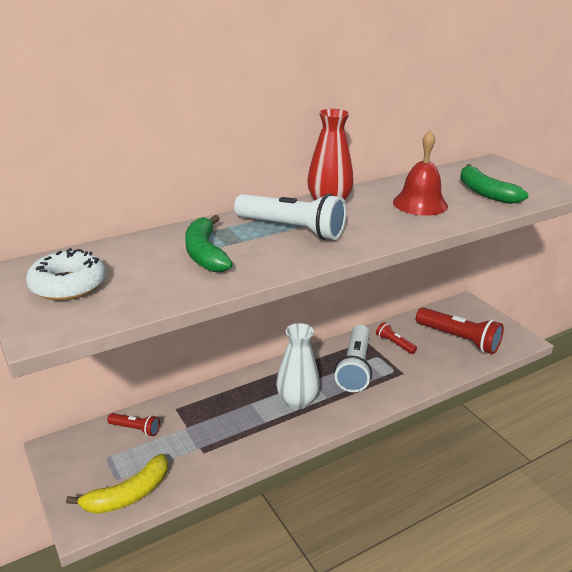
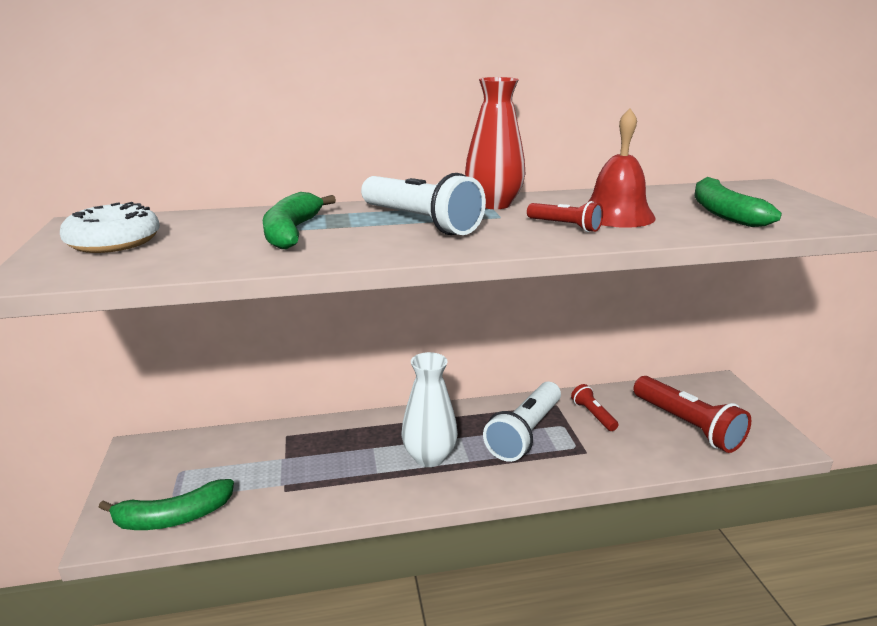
camera: 20 degrees right, 5 degrees down
(128, 494) = (173, 517): yellow banana -> green banana
(135, 429) = (229, 448): red flashlight -> red flashlight (565, 226)

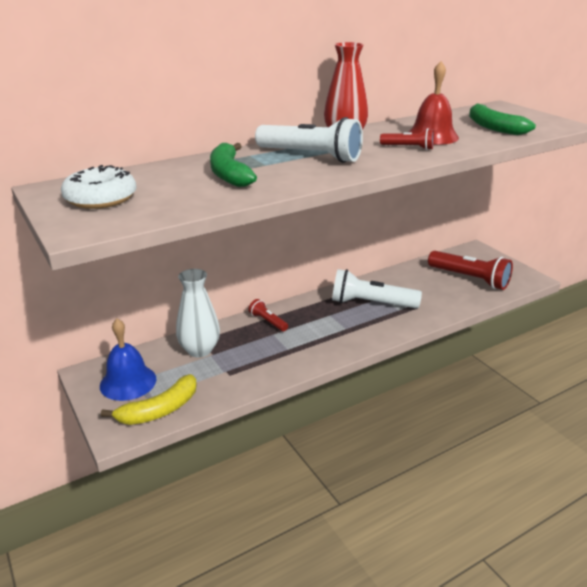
camera: 20 degrees left, 5 degrees up
(168, 471) = (128, 382): none -> blue bell
(173, 517) = (159, 410): green banana -> yellow banana
(429, 457) = (317, 332): white vase -> white vase (199, 350)
(525, 433) = (371, 303): white flashlight -> white flashlight turned 90 degrees clockwise
(593, 415) = (408, 283): red flashlight -> red flashlight (268, 322)

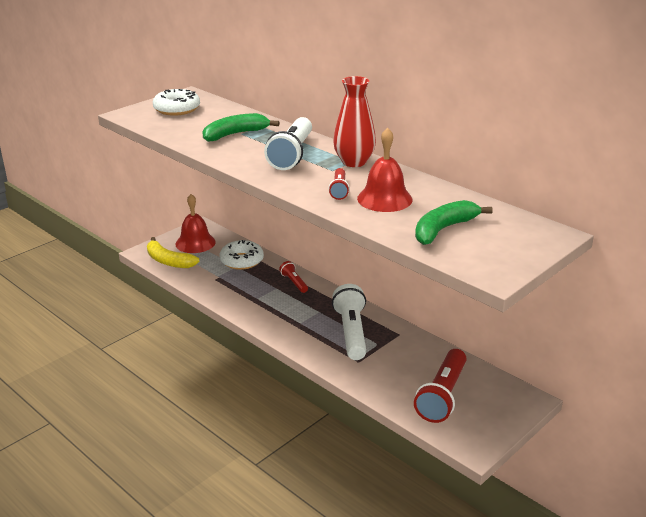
camera: 75 degrees right, 0 degrees up
(128, 382) = (195, 243): blue bell -> red bell
(199, 350) = (242, 261): white vase -> white donut
(268, 322) = (294, 282): red flashlight -> red flashlight turned 60 degrees counterclockwise

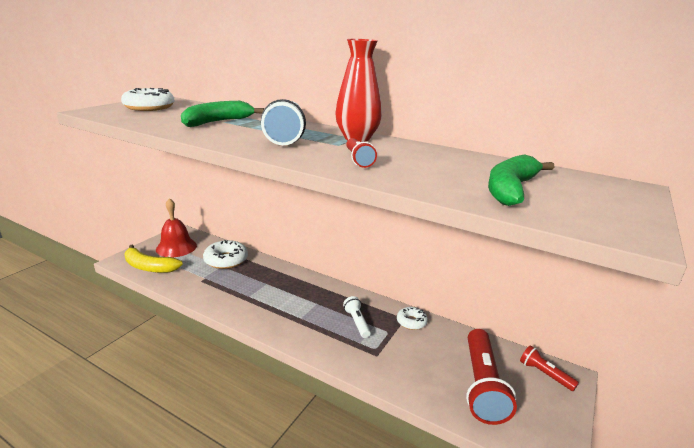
camera: 15 degrees left, 5 degrees down
(294, 282) = (283, 276): red flashlight -> red flashlight (544, 374)
(351, 332) = (357, 322): white flashlight -> white flashlight, size x0.51
(384, 199) = (415, 165): red bell -> none
(404, 338) = (411, 322): none -> white donut

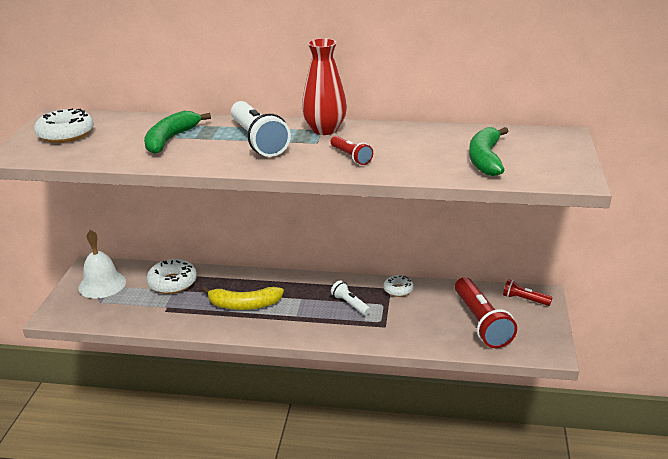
camera: 20 degrees left, 5 degrees up
(149, 267) = (93, 313): yellow banana -> yellow banana (244, 305)
(176, 247) = (102, 284): red bell -> white bell

